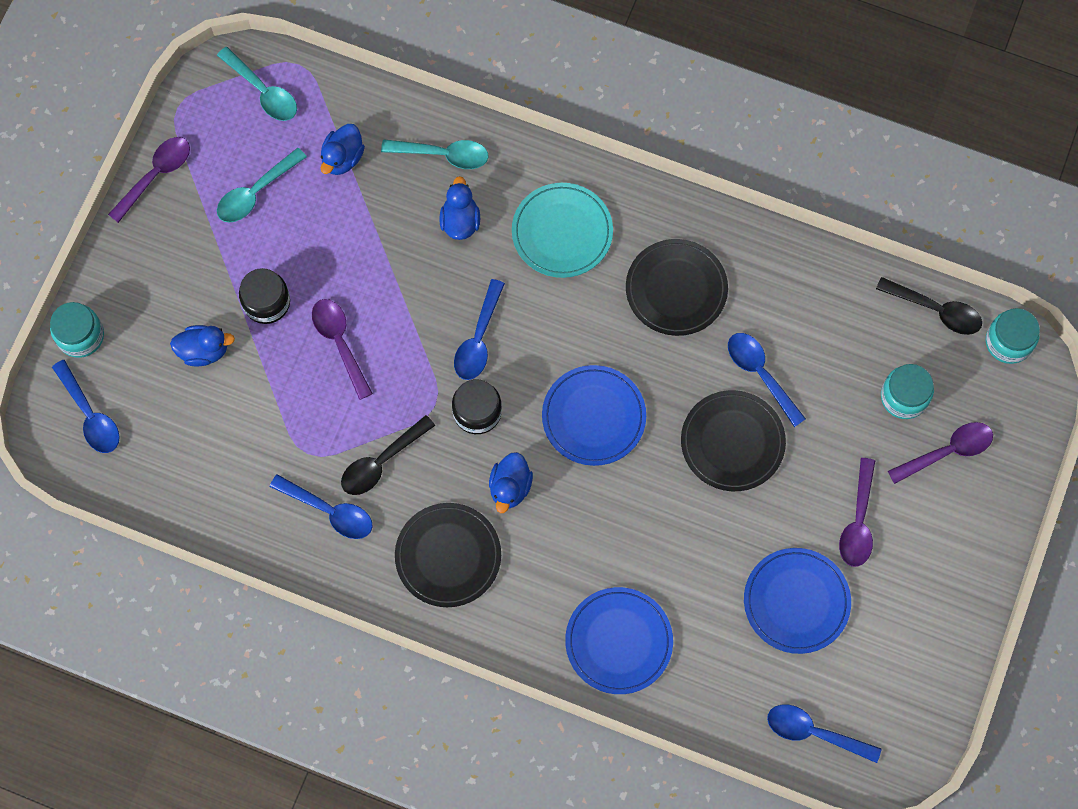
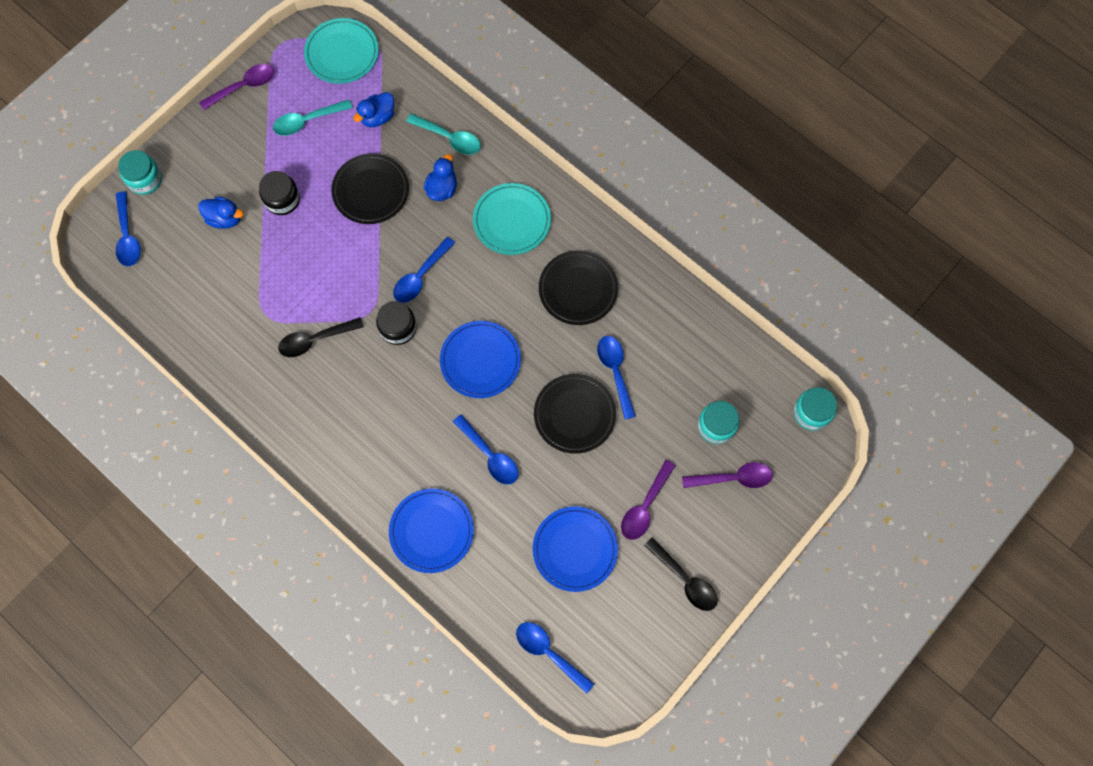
camera: 20 degrees right, 0 degrees up
(263, 91) = (342, 53): turquoise spoon -> turquoise plate
(329, 511) = (264, 362): blue spoon -> blue spoon (490, 455)
(340, 343) = (321, 245): purple spoon -> none
(448, 556) = (334, 424): black plate -> black plate (371, 191)
(510, 487) = (399, 390): blue duck -> none
(936, 310) = (765, 370): black spoon -> black spoon (685, 579)

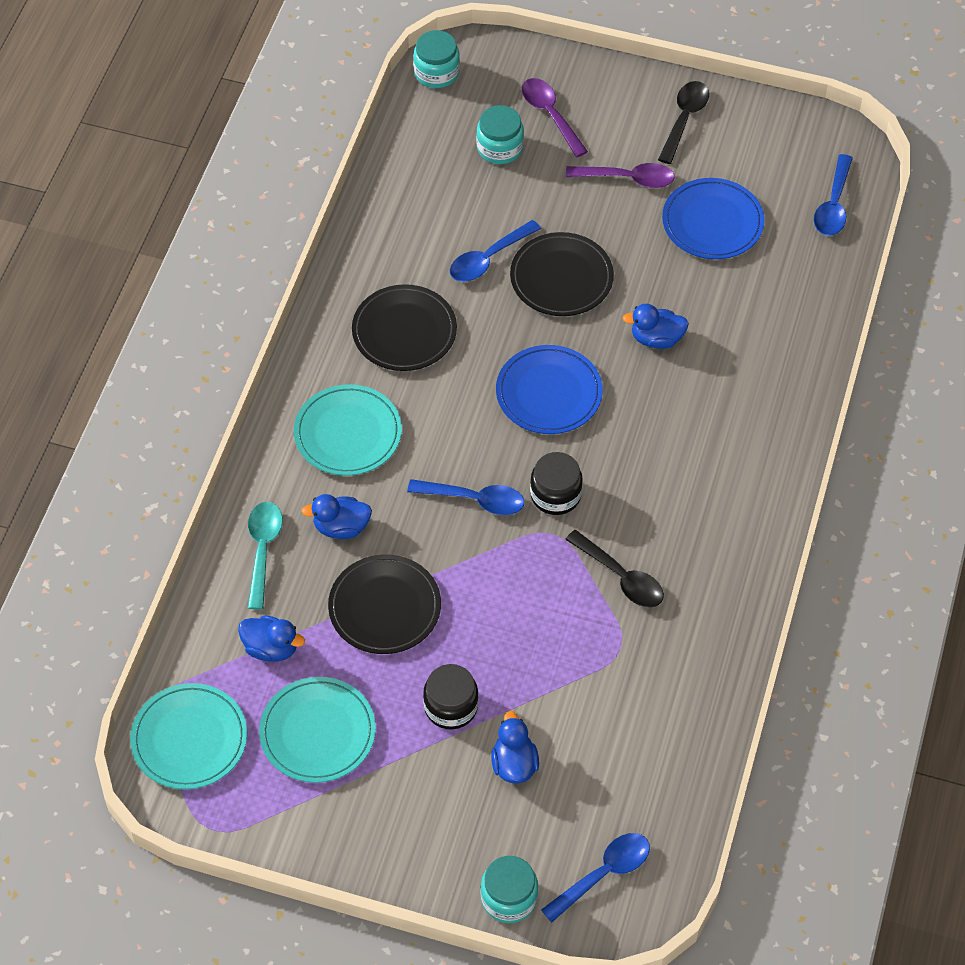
camera: 115 degrees left, 15 degrees down
(244, 86) = (301, 842): purple spoon -> none
(307, 121) = (317, 732): turquoise spoon -> turquoise plate
(431, 531) = (775, 358): blue plate -> none
(490, 455) = (656, 339): blue spoon -> blue duck

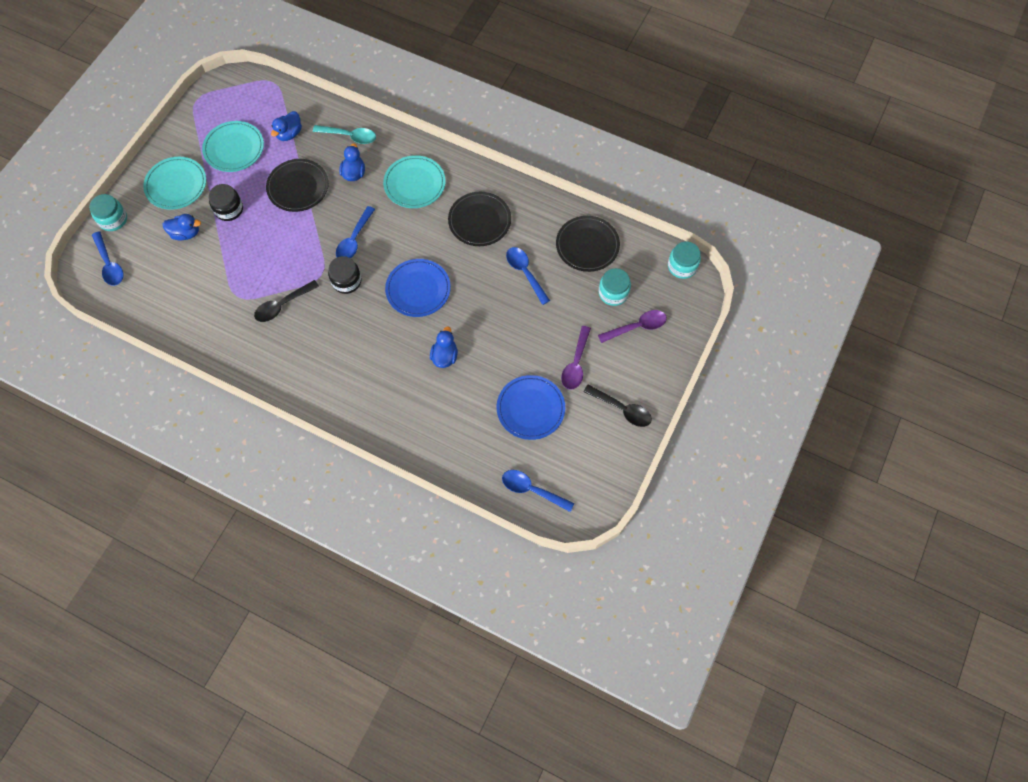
camera: 100 degrees right, 10 degrees up
(189, 739) = (249, 94): turquoise plate -> turquoise plate (176, 185)
(561, 278) = (502, 311): black plate -> black plate (587, 245)

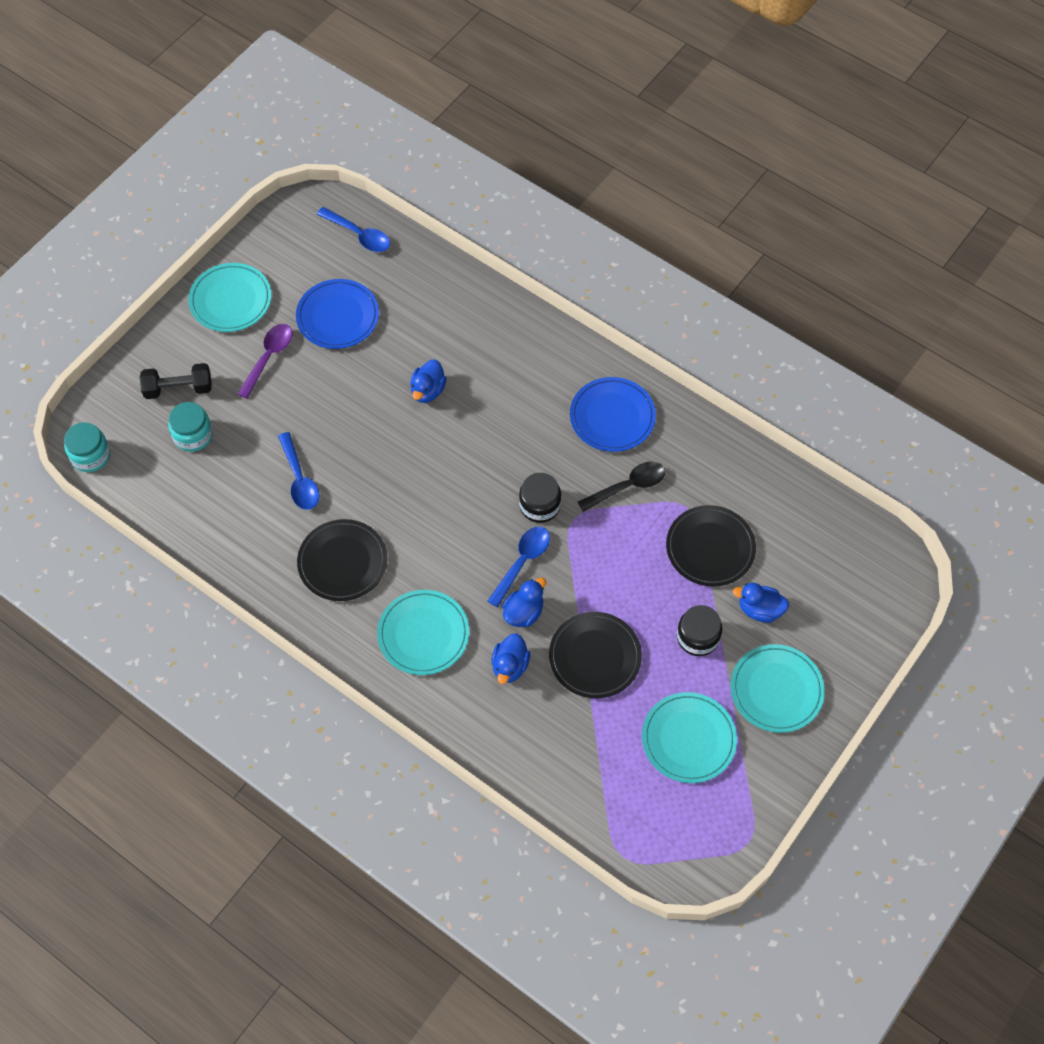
camera: 170 degrees left, 5 degrees down
(109, 264) = (865, 580): blue spoon -> none
(113, 219) = (866, 648): turquoise jar -> none
(289, 134) = (601, 751): blue duck -> blue duck (523, 612)
(349, 136) = (508, 731): turquoise spoon -> none
(418, 289) = (446, 479): blue plate -> blue plate (612, 417)
(587, 245) = (205, 503): black plate -> black plate (710, 548)
(622, 409) = (230, 300): black spoon -> turquoise plate
(637, 327) = (178, 389): purple spoon -> black dumbbell

